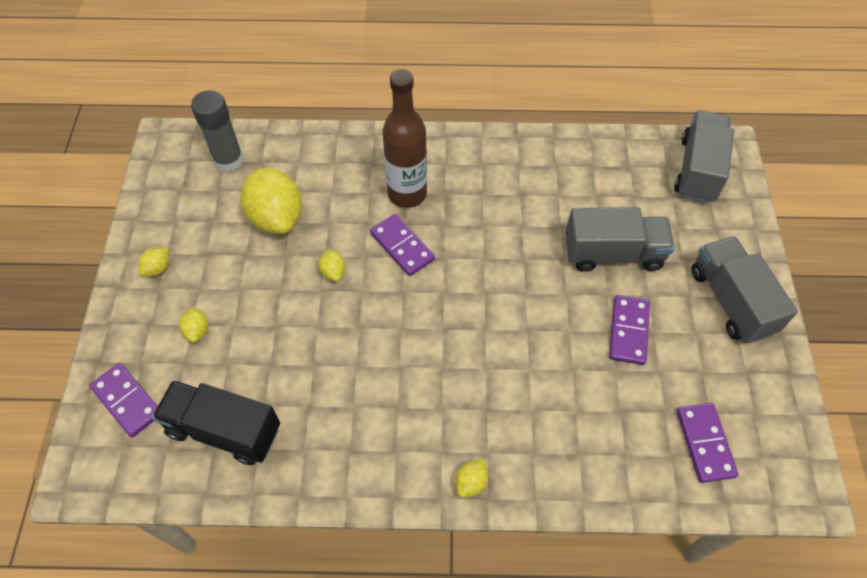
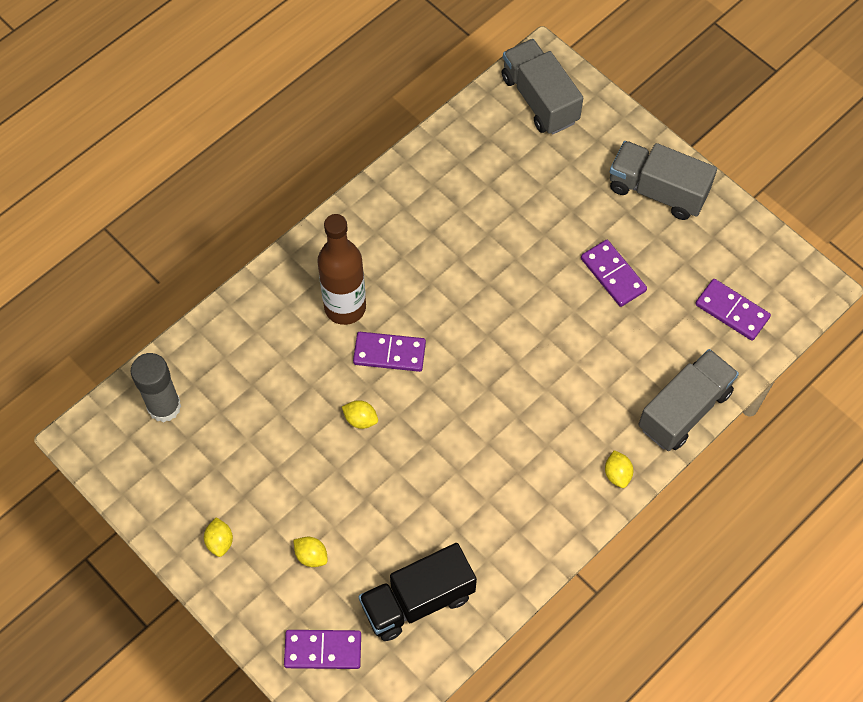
camera: 45 degrees left, 5 degrees up
(276, 217) = (264, 417): yellow lemon -> none
(613, 253) = (546, 223): grey truck -> grey truck (684, 410)

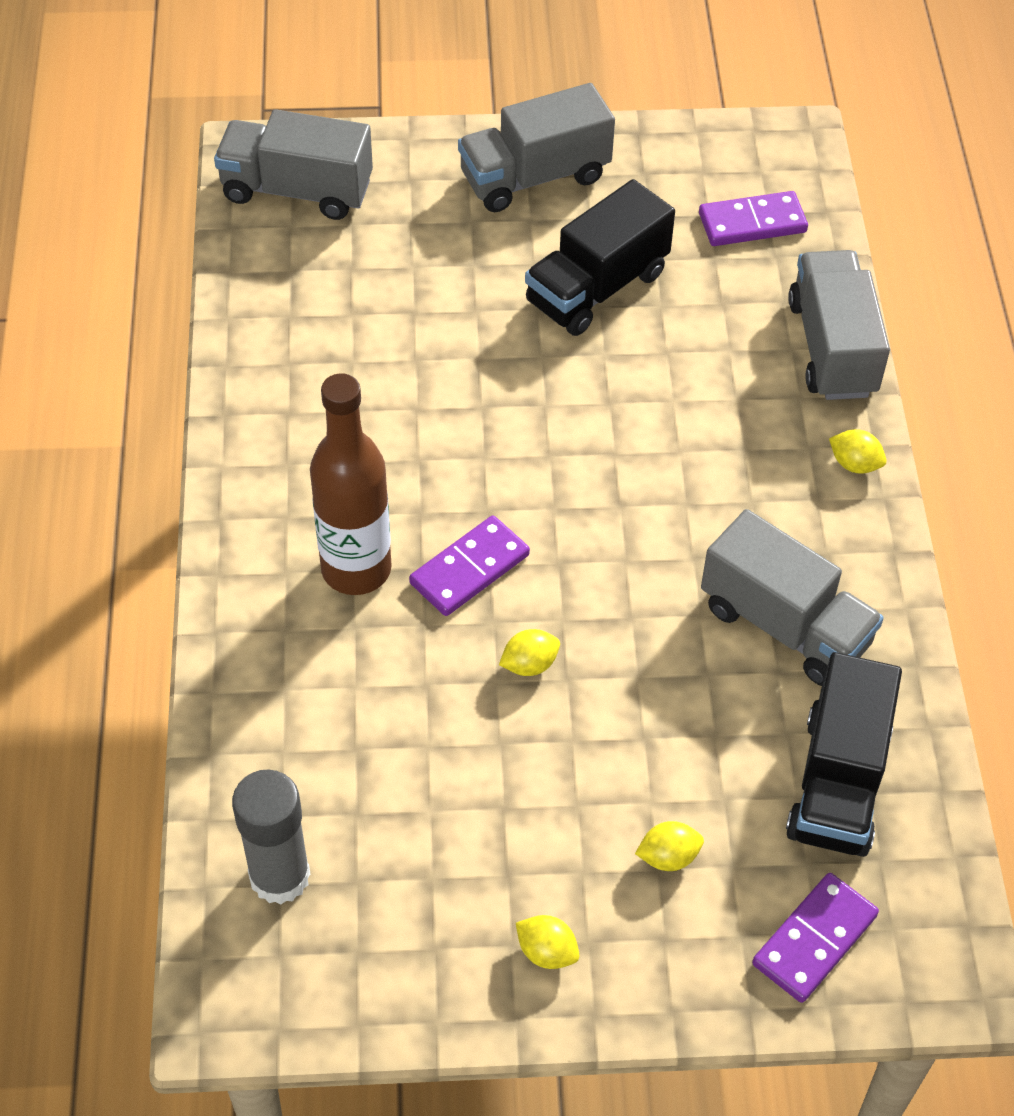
camera: 50 degrees left, 10 degrees down
(486, 513) = (784, 625): none -> grey truck
(613, 274) = (597, 288): purple domino -> black truck

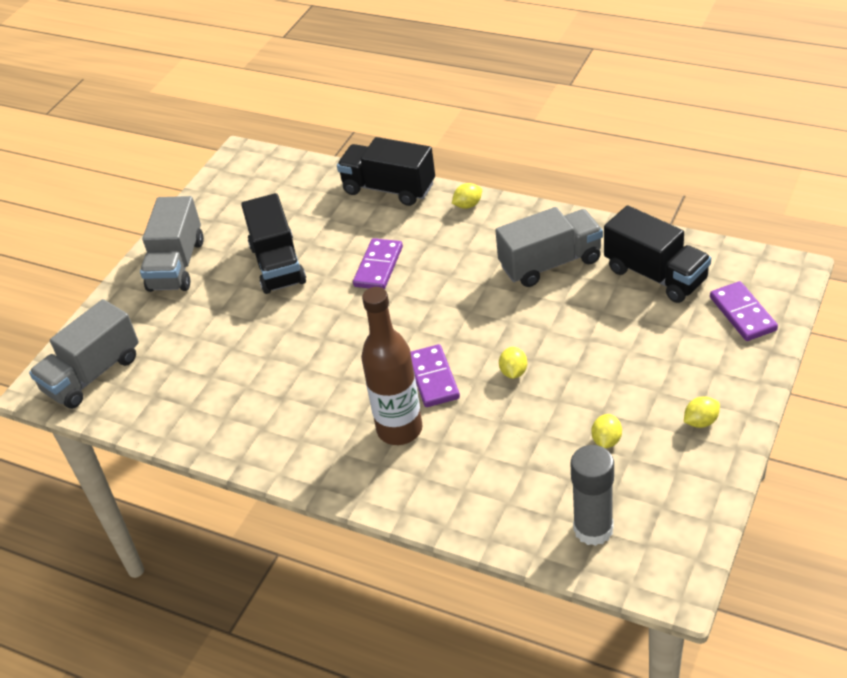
camera: 55 degrees left, 10 degrees down
(668, 857) = (666, 353): yellow lemon -> yellow lemon (606, 440)
(752, 223) = (283, 190): purple domino -> purple domino (378, 267)
(832, 348) = (389, 188): grey truck -> black truck

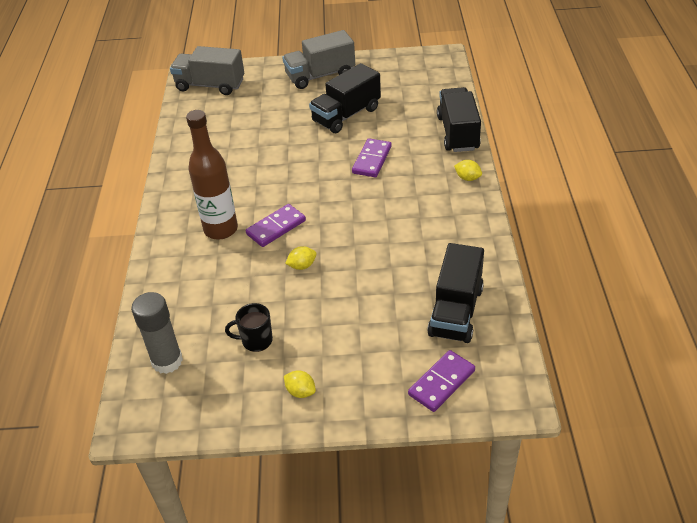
camera: 60 degrees right, 0 degrees up
(378, 267) = (372, 160): purple domino -> purple domino turned 60 degrees counterclockwise
(550, 263) = (431, 245): grey truck -> none
(606, 440) = (256, 340): yellow lemon -> black mug

